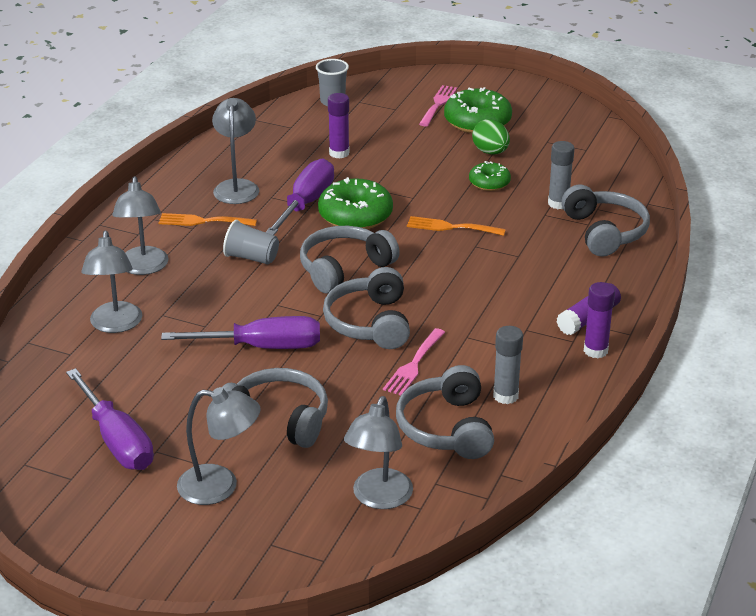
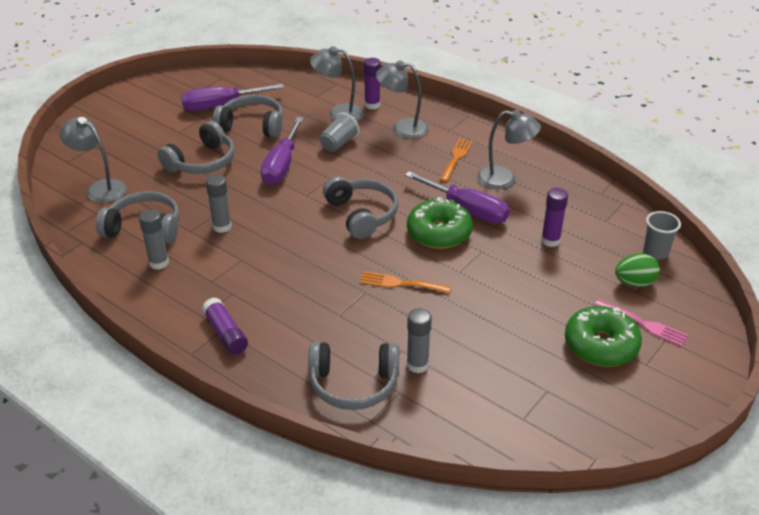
camera: 105 degrees right, 5 degrees up
(220, 486) = (155, 135): grey lamp -> none
(251, 258) = (396, 174): grey cup -> grey cup (338, 144)
(370, 323) = (284, 215): grey headphones -> grey headphones (252, 125)
(414, 365) = (222, 227): pink fork -> grey glue stick
(451, 227) = (400, 283): orange fork -> orange fork turned 105 degrees counterclockwise
(489, 183) = (471, 325): green donut -> none
(490, 152) = (532, 340): green egg -> green egg (634, 283)
(595, 350) = (181, 325): purple glue stick -> purple glue stick (372, 105)

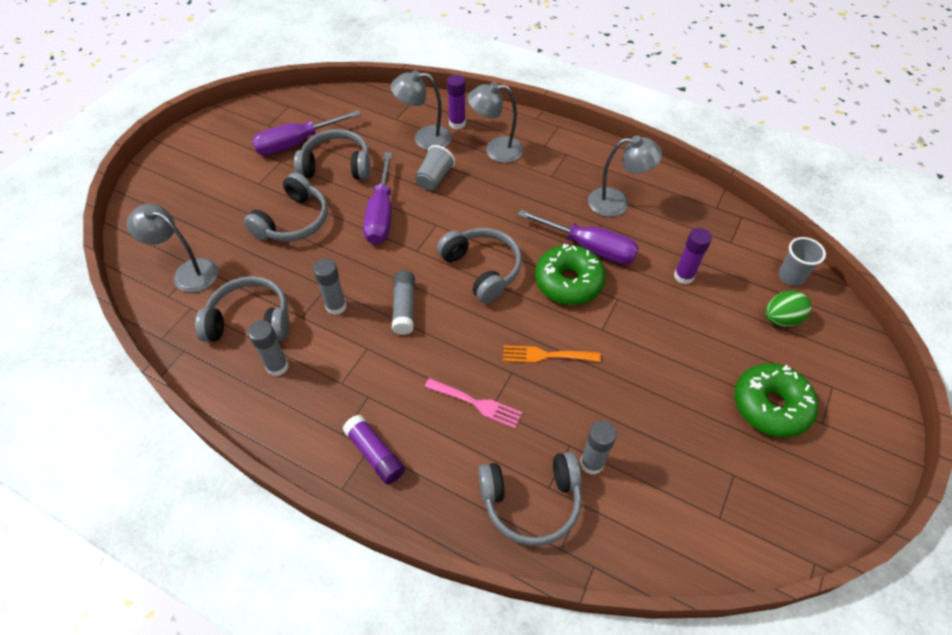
camera: 10 degrees left, 15 degrees up
(282, 234) = (404, 308): none -> grey glue stick
(456, 158) = (561, 182): orange fork -> none
(644, 324) = (805, 371): pink fork -> pink fork (477, 403)

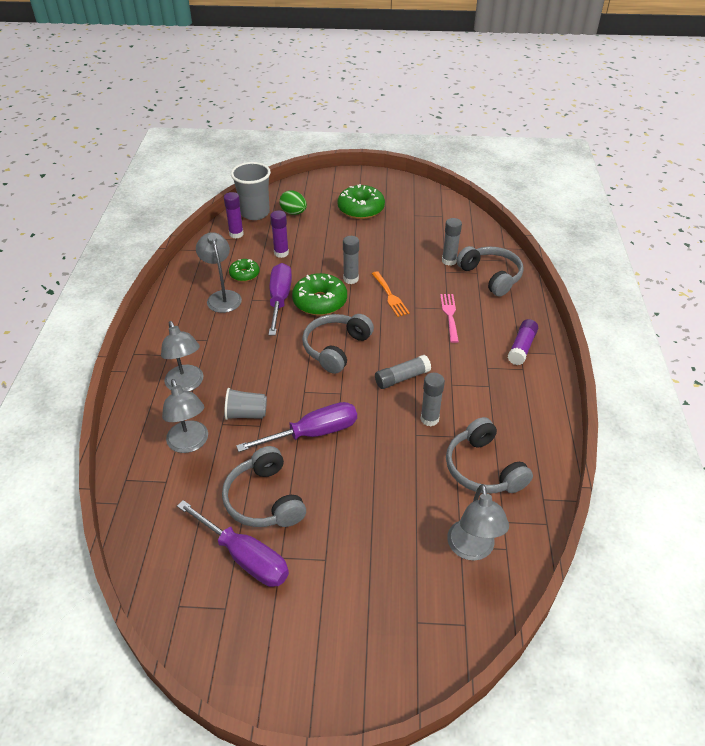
camera: 115 degrees left, 10 degrees down
(277, 366) = (506, 428): grey glue stick -> grey glue stick (351, 279)
(293, 221) = (359, 497): grey headphones -> none
(457, 123) = (156, 426): purple glue stick -> purple glue stick (236, 234)
(652, 231) = (244, 274): none -> green donut
(790, 276) = (255, 213): grey cup -> grey cup, size x1.63

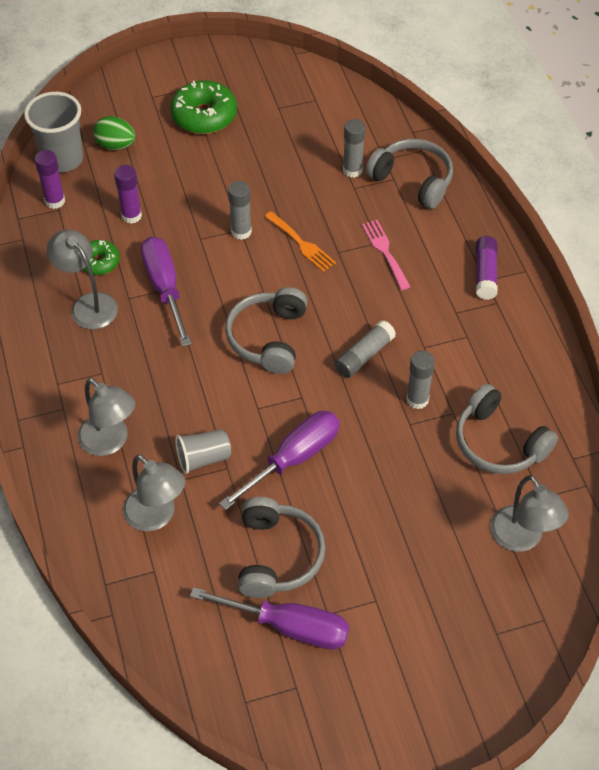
camera: 20 degrees left, 10 degrees up
(264, 500) = (277, 556): grey headphones -> grey headphones turned 135 degrees counterclockwise
(320, 302) = (217, 277): green donut -> none

